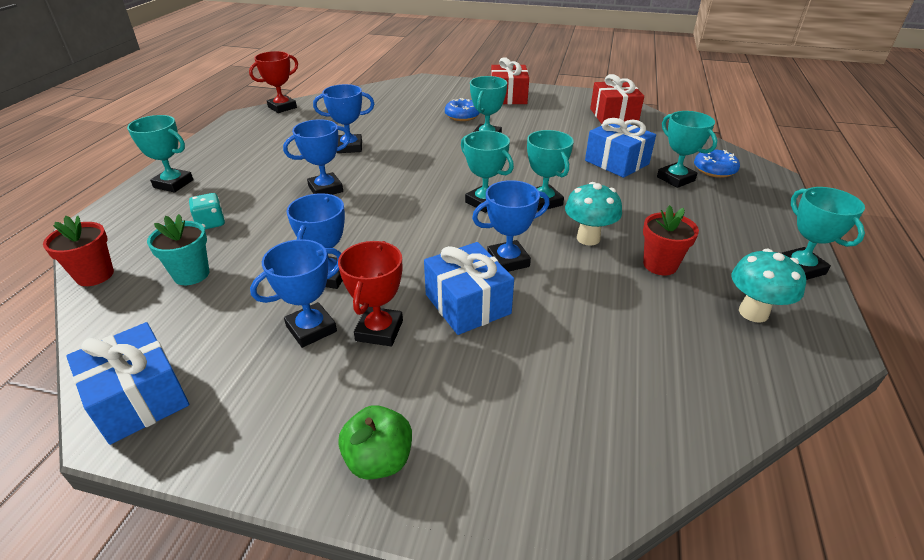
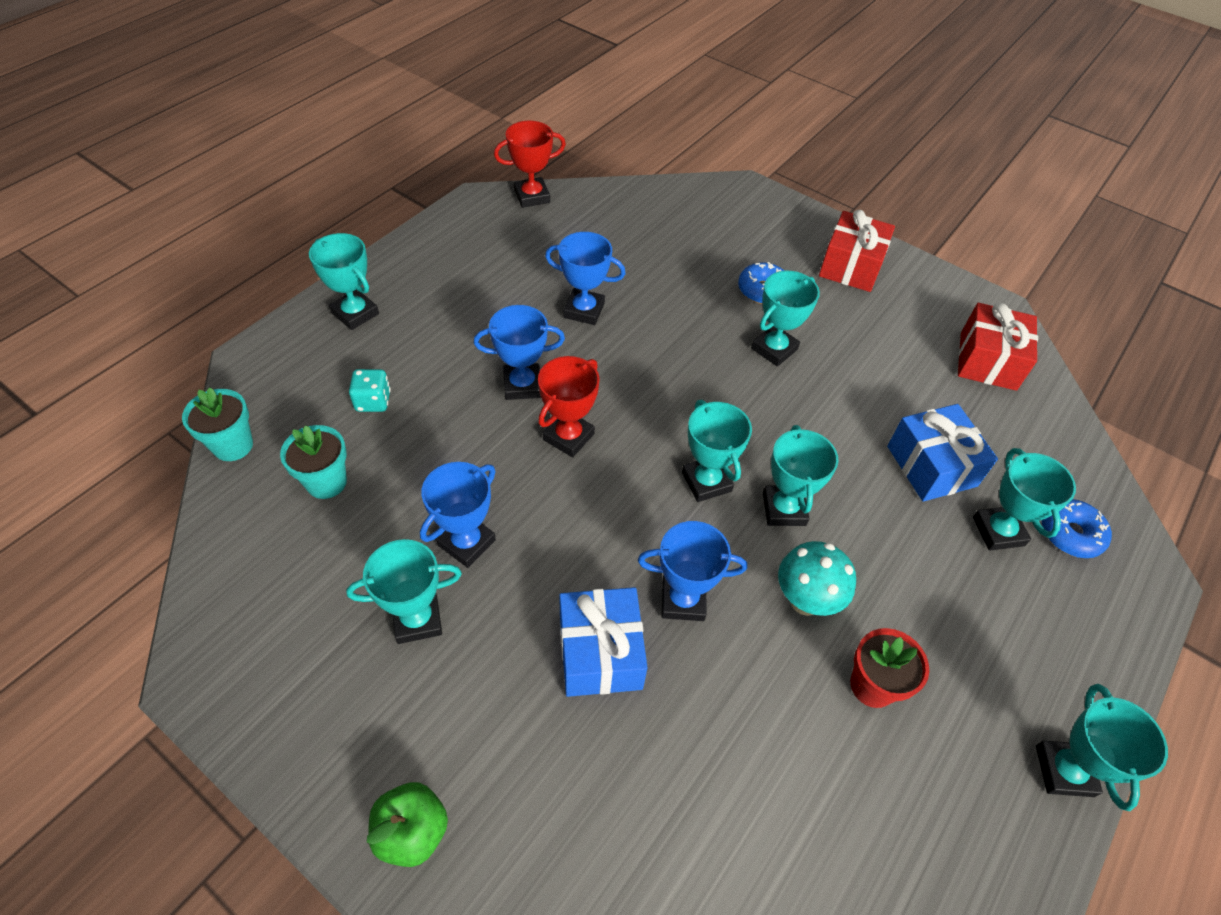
camera: 20 degrees right, 15 degrees up
(95, 275) = (233, 445): red flower pot -> turquoise flower pot
(139, 398) = (225, 647): blue gift -> none
(311, 329) = (417, 619): blue trophy -> turquoise trophy
(379, 330) = (486, 653): red trophy -> red trophy (568, 437)
(753, 313) = (944, 817): turquoise mushroom -> none

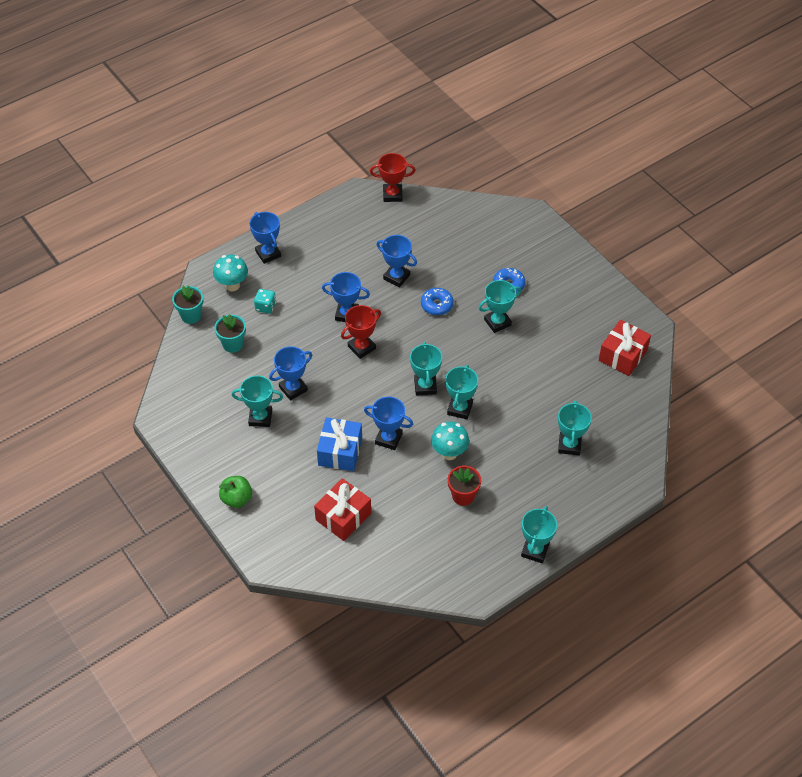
camera: 20 degrees right, 0 degrees up
(302, 376) = (232, 285): none -> turquoise mushroom
(355, 313) = (268, 254): turquoise trophy -> blue trophy
(851, 266) = (572, 280): red gift -> red gift (343, 516)
(931, 466) = (552, 405): blue gift -> none
(1070, 534) = (608, 455): blue donut -> blue donut (437, 305)

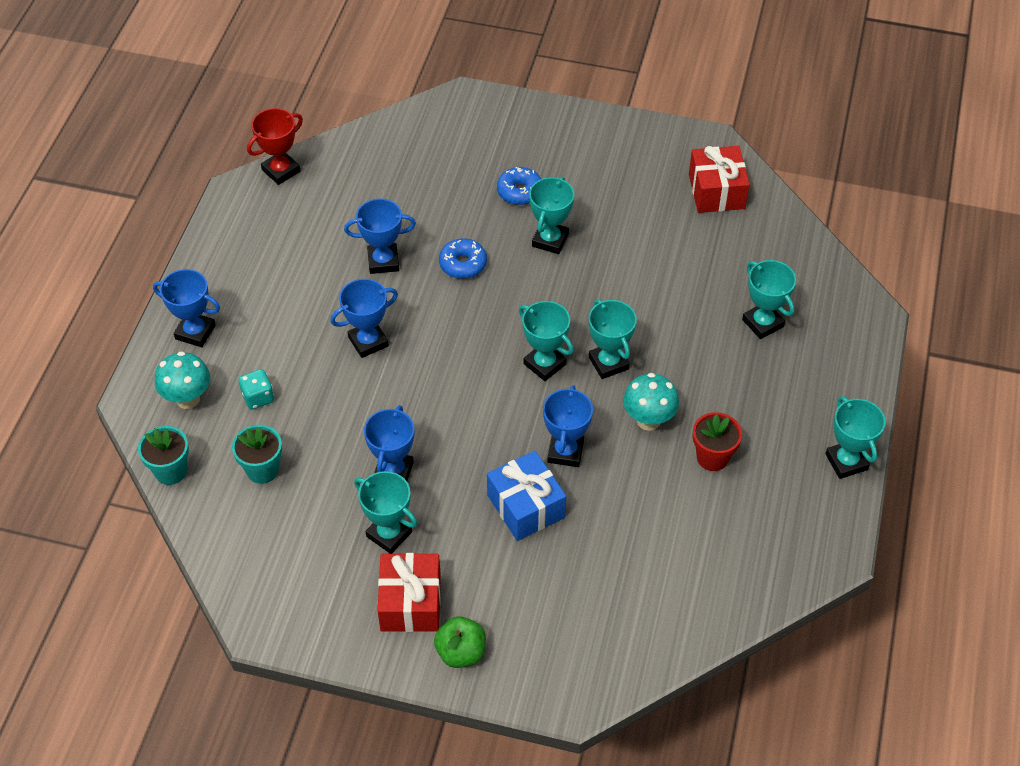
camera: 40 degrees left, 0 degrees up
(260, 418) = (389, 534): turquoise trophy -> turquoise trophy turned 75 degrees clockwise
(343, 516) = (607, 578): red gift -> red gift (410, 602)
(361, 347) = (426, 368): red trophy -> none
(388, 439) = (565, 452): blue trophy -> blue trophy turned 60 degrees counterclockwise

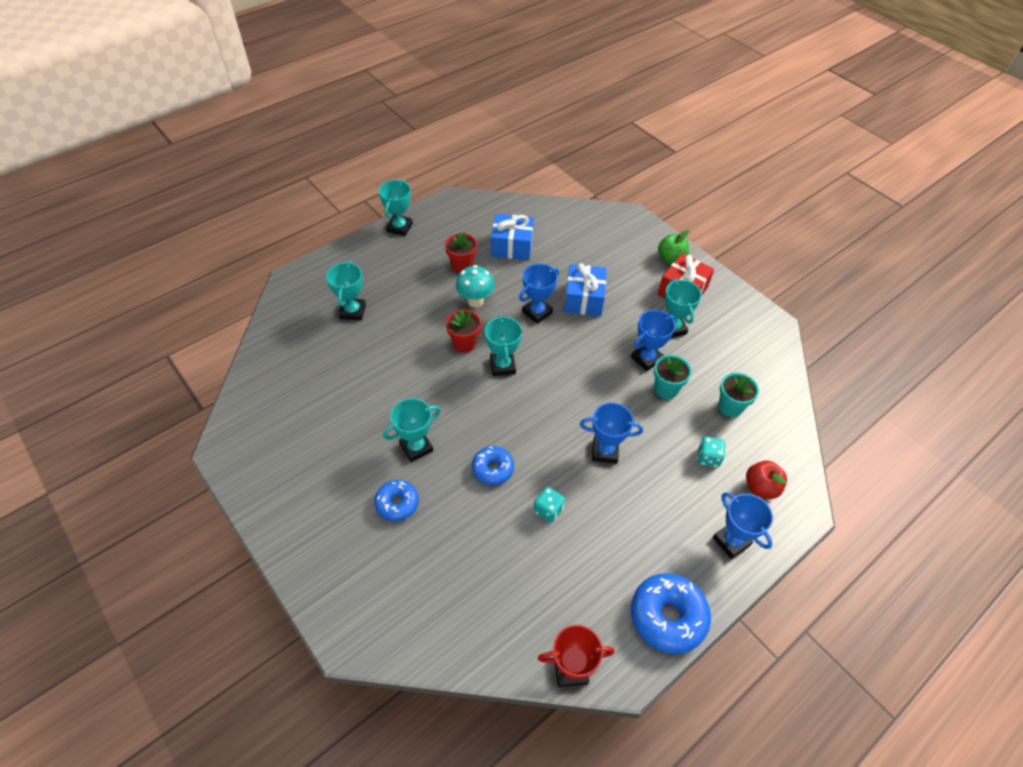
camera: 145 degrees left, 0 degrees up
(171, 471) = (794, 442): turquoise flower pot -> turquoise flower pot (666, 389)
(188, 399) = (761, 487): turquoise mushroom -> red apple
(223, 244) = (667, 616): none -> blue donut
(383, 261) = (548, 510): blue trophy -> turquoise dice
(608, 363) = (464, 343): turquoise trophy -> red flower pot
(682, 528) = (512, 246): none -> blue gift
(716, 191) = (270, 409): red gift -> none

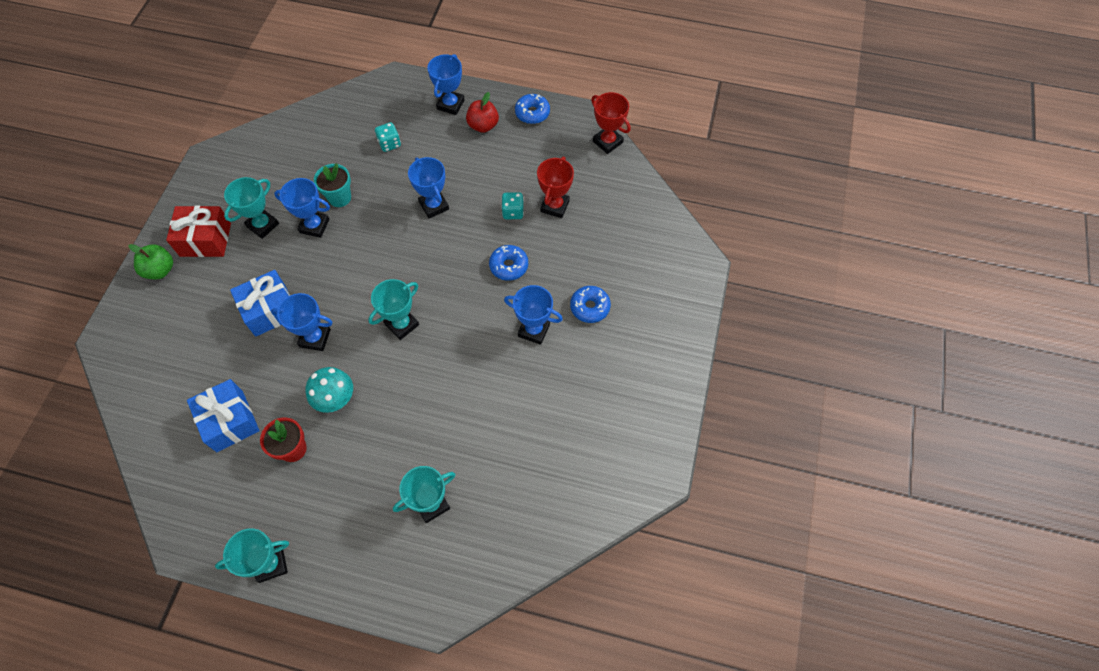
camera: 125 degrees left, 10 degrees up
(416, 447) = (534, 330): turquoise trophy -> blue trophy
(464, 343) = (398, 372): red flower pot -> none
(526, 551) = (555, 206): none -> red trophy
(667, 616) = (532, 113): blue donut -> blue donut, size x0.61
(730, 407) = (328, 150): turquoise flower pot -> none
(761, 487) = (392, 106): red apple -> red apple (483, 126)

